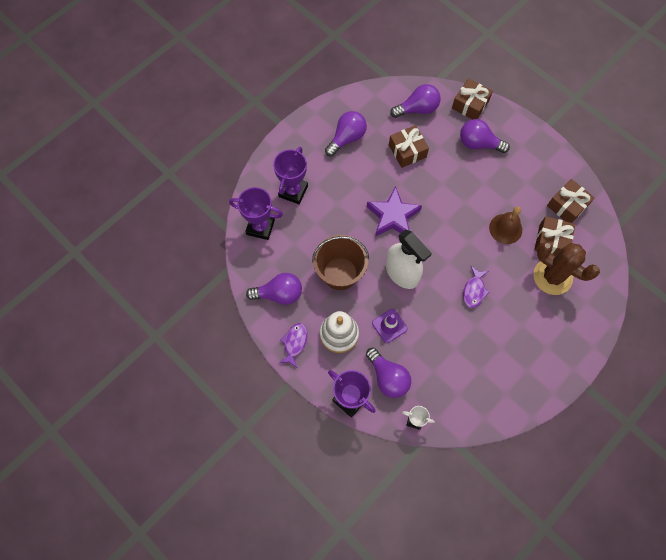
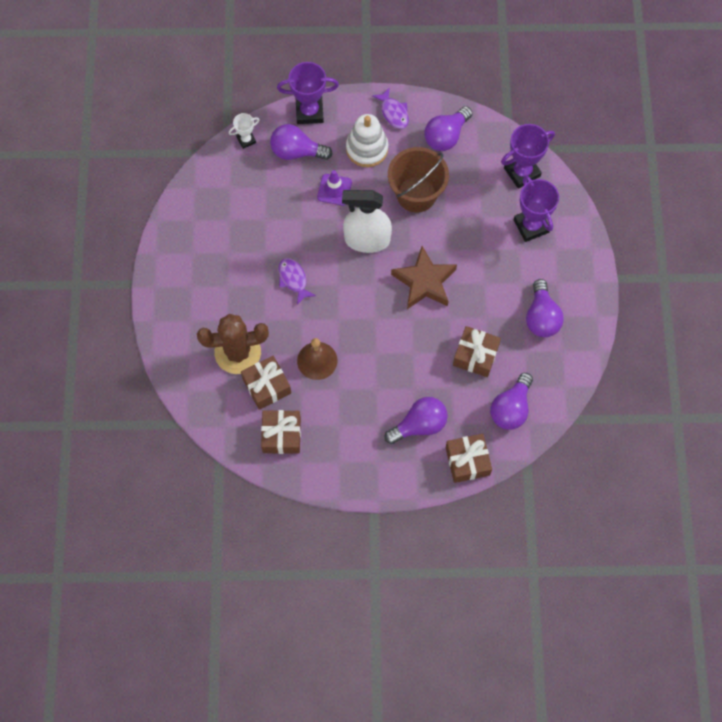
camera: 135 degrees right, 0 degrees up
(393, 216) = (424, 282): purple star -> brown star

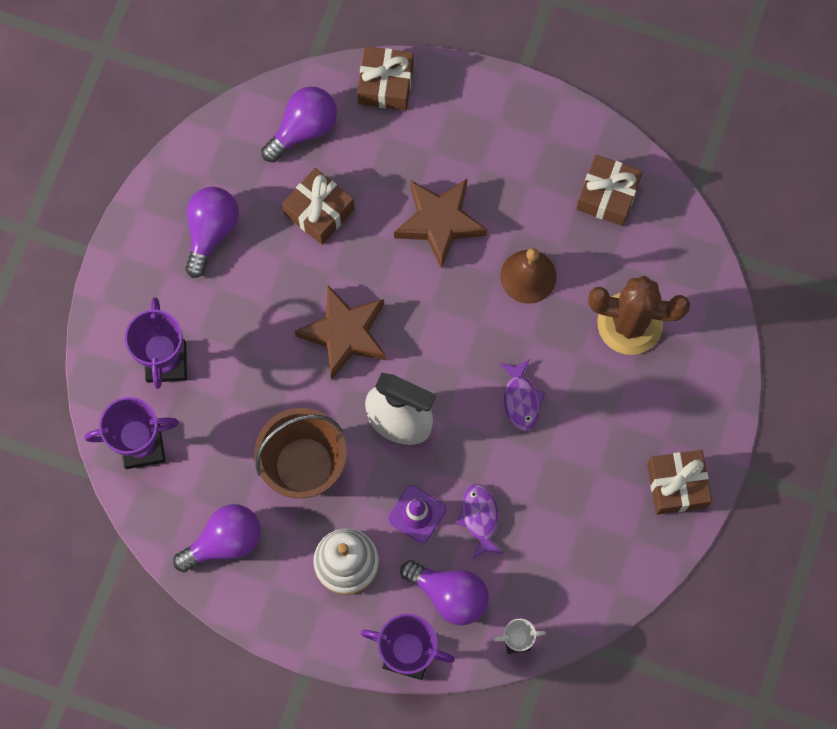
camera: 160 degrees left, 5 degrees up
(266, 386) = (606, 265): brown gift -> brown gift (677, 485)
(391, 376) = (439, 222): none -> brown star
(393, 112) = (285, 607): purple fish -> purple fish (480, 518)
(419, 425) = (427, 148): purple light bulb -> none

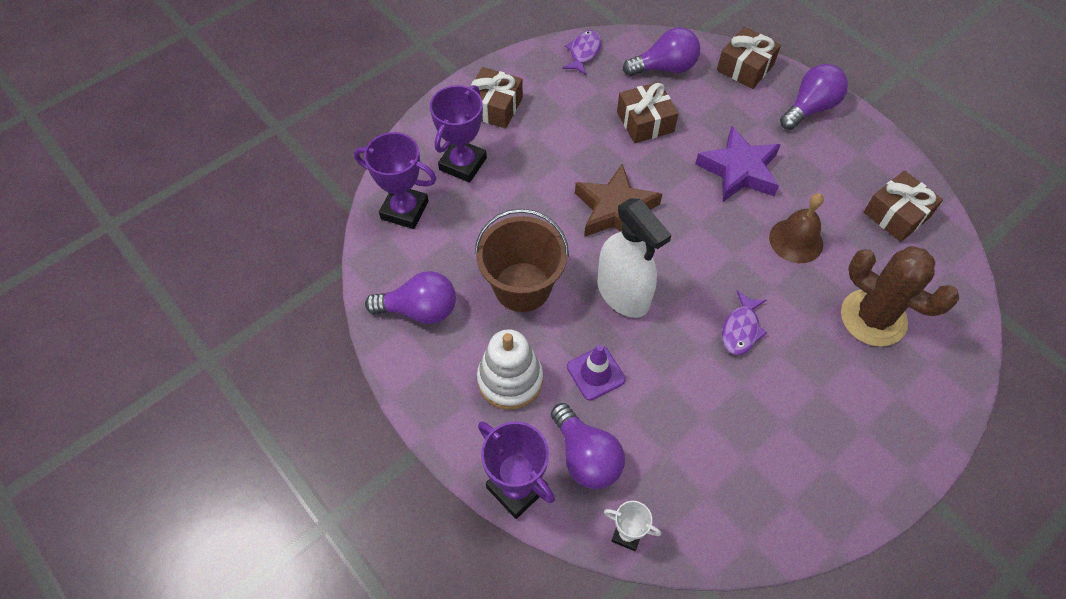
camera: 30 degrees right, 15 degrees down
(211, 232) = (554, 99): purple light bulb -> purple light bulb (810, 108)
(439, 222) = (739, 170): brown star -> purple star
(480, 518) = (651, 406): purple fish -> purple fish (584, 52)
(677, 485) = (859, 476): brown gift -> brown gift (494, 107)

